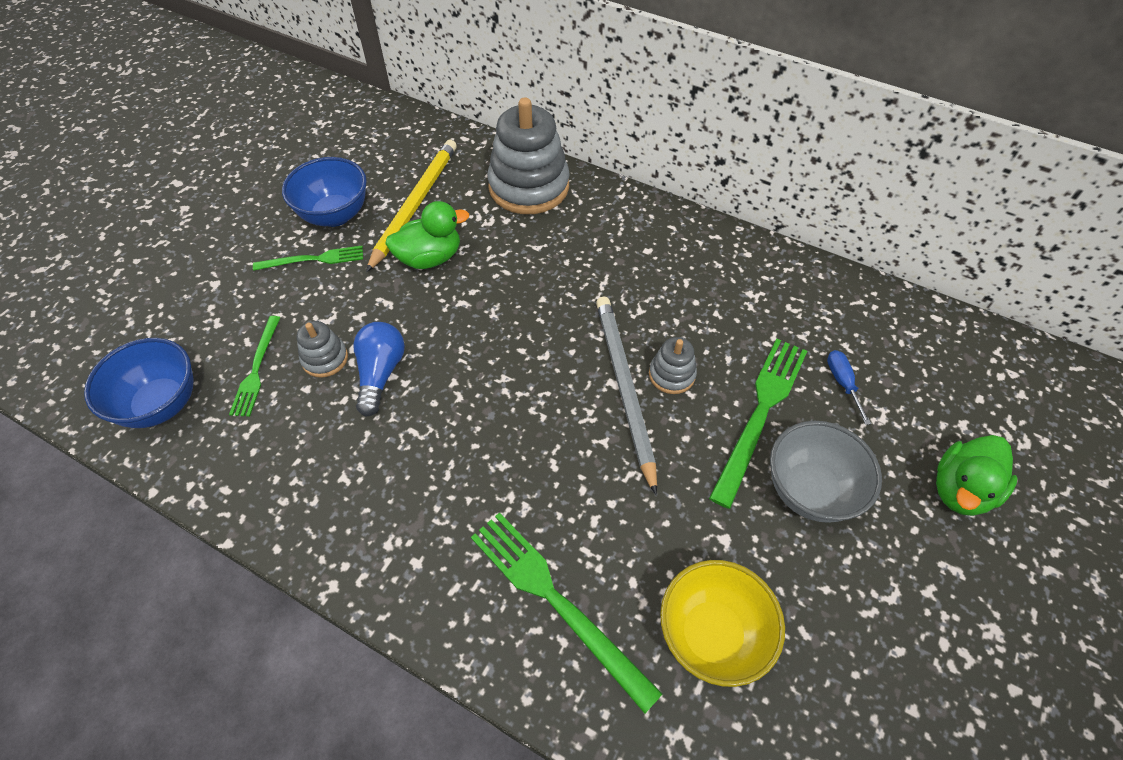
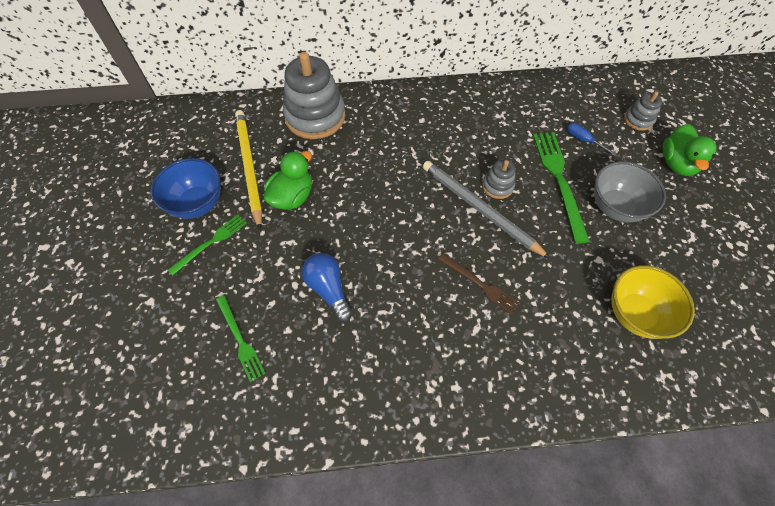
camera: 35 degrees left, 5 degrees up
(161, 404) = (191, 408): blue bowl -> none
(325, 358) = (282, 303): grey stacking toy -> grey stacking toy (638, 120)
(546, 471) = (480, 284): none -> brown fork
(556, 601) = (549, 352): green fork -> none

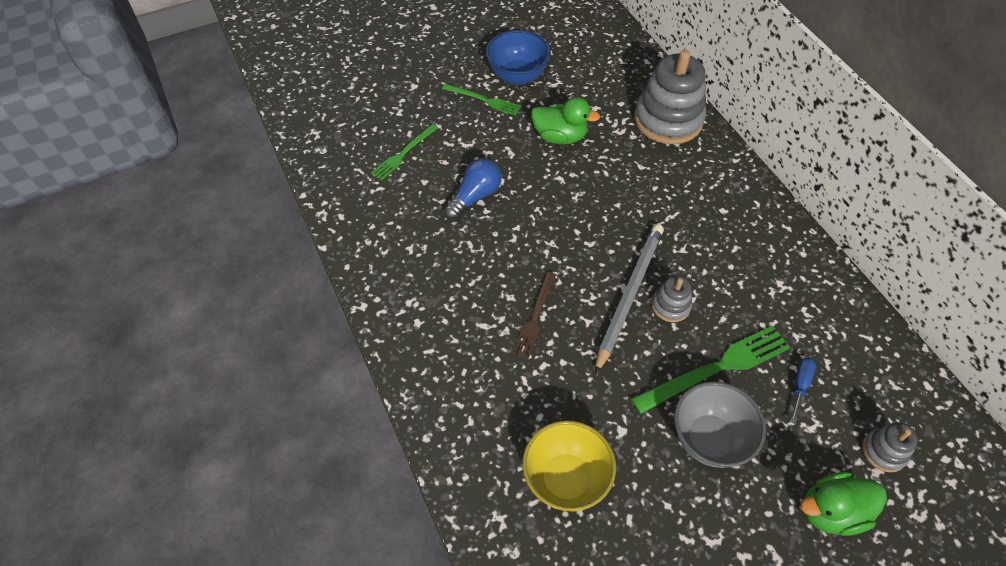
camera: 70 degrees right, 5 degrees down
(249, 167) = (576, 94): yellow pencil -> none

